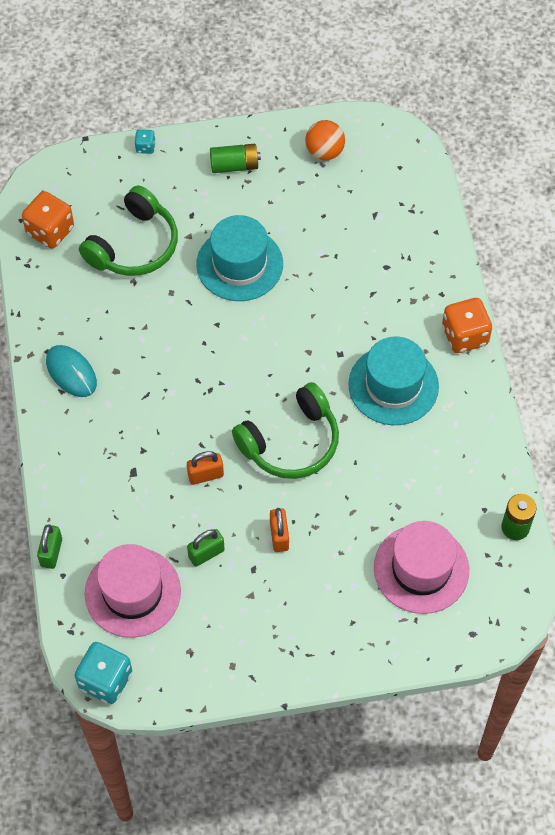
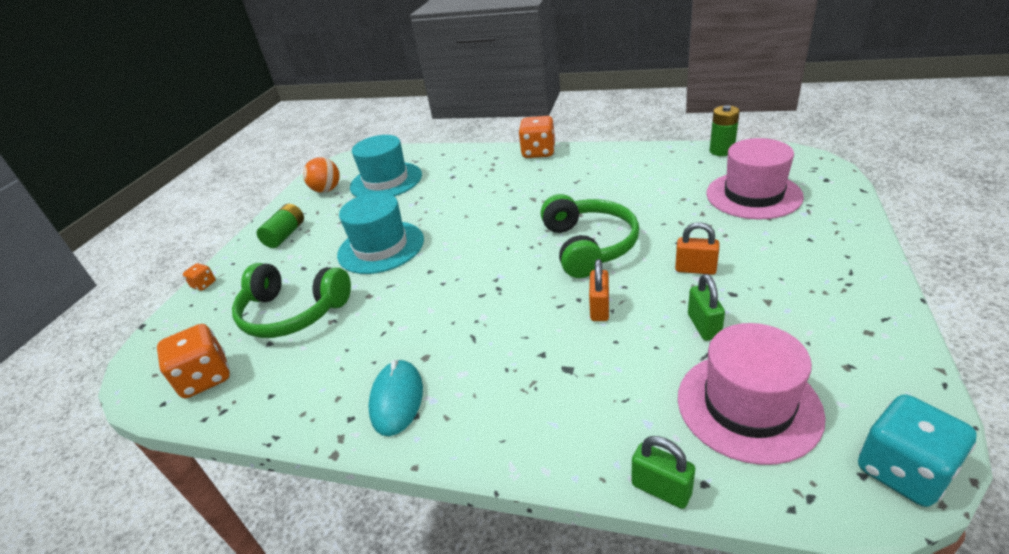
camera: 60 degrees left, 25 degrees down
(71, 372) = (397, 399): turquoise mouse -> turquoise mouse turned 75 degrees counterclockwise
(134, 245) = (293, 312): green headphones -> green headphones turned 135 degrees clockwise
(145, 147) = (204, 284): turquoise dice -> orange dice
(393, 385) = (562, 186): turquoise hat -> turquoise hat (386, 181)

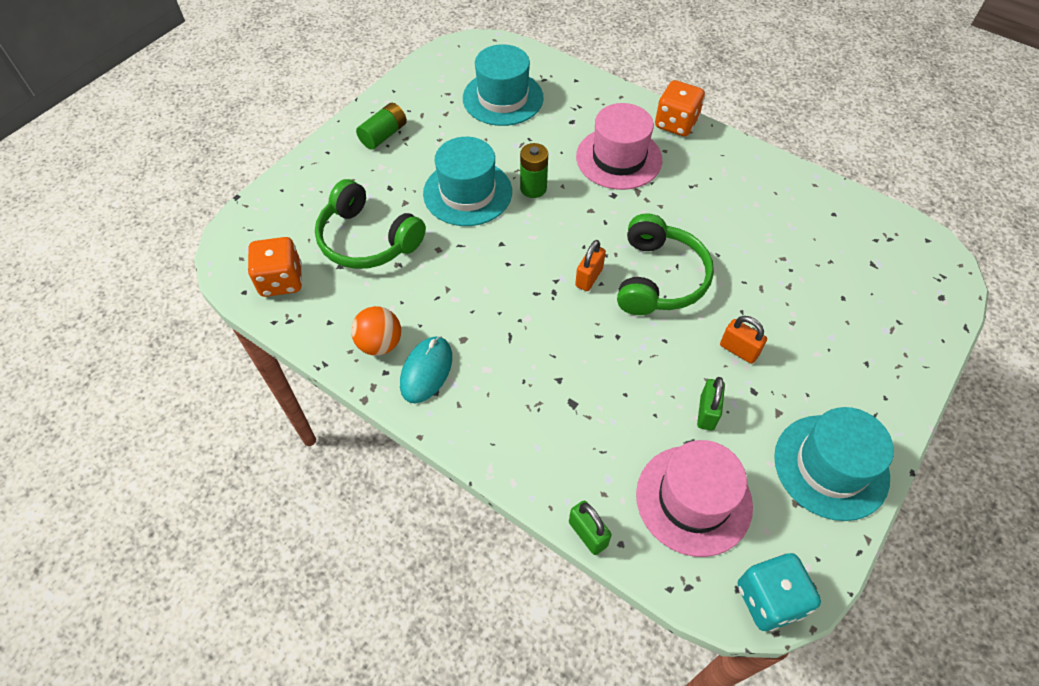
camera: 15 degrees right, 20 degrees up
(204, 284) = (297, 169): orange dice -> none
(327, 190) = (440, 85): orange ball -> orange ball (380, 344)
(599, 308) = (630, 355): orange padlock -> orange padlock (589, 277)
(721, 151) = (866, 208): green battery -> green battery (533, 188)
(753, 195) = (854, 285): pink hat -> pink hat (619, 158)
(851, 324) = (831, 466): none -> turquoise hat

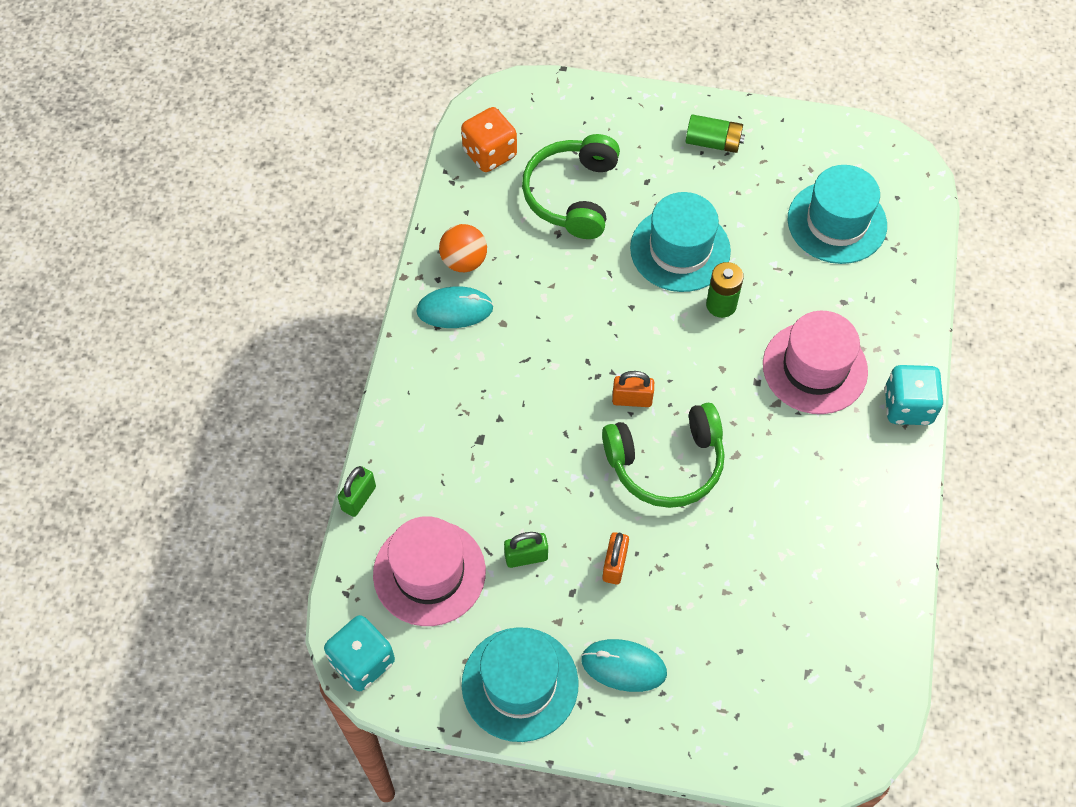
camera: 65 degrees right, 5 degrees up
(676, 124) = (907, 406): orange dice -> turquoise dice
(835, 381) = (623, 666): none -> turquoise mouse

